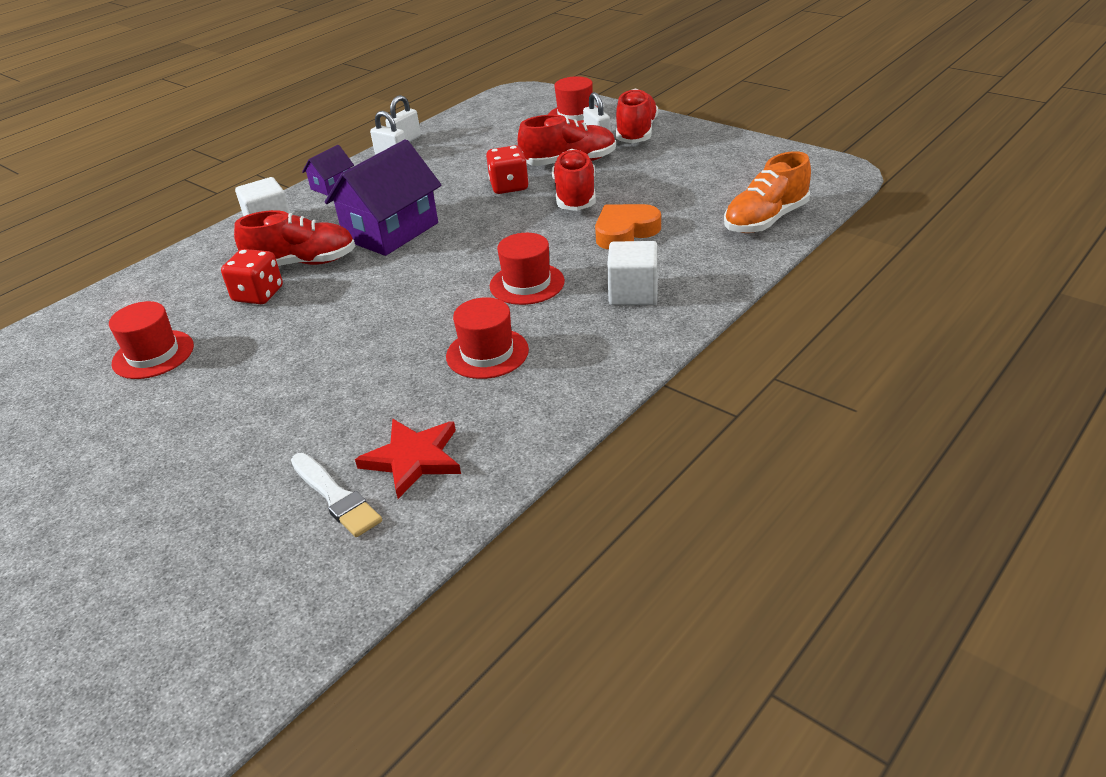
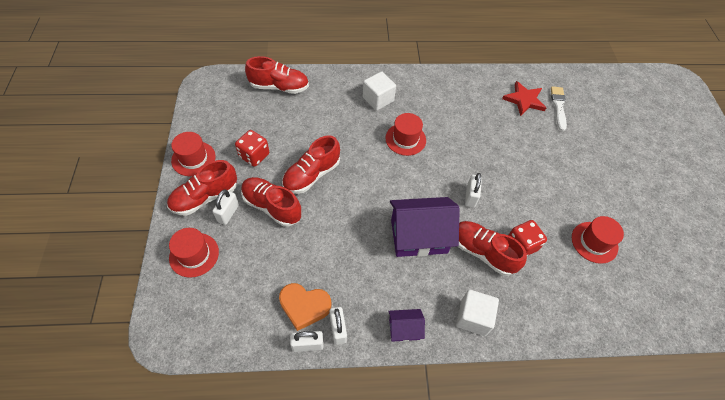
camera: 140 degrees left, 20 degrees up
(368, 291) = (470, 196): none -> white padlock
(487, 353) = (459, 119): red hat -> red hat (193, 158)
(509, 186) = (325, 216): red dice -> red dice (254, 155)
(625, 232) = (331, 131): orange heart -> orange heart (304, 306)
(766, 220) = (279, 87): orange shoe -> red shoe

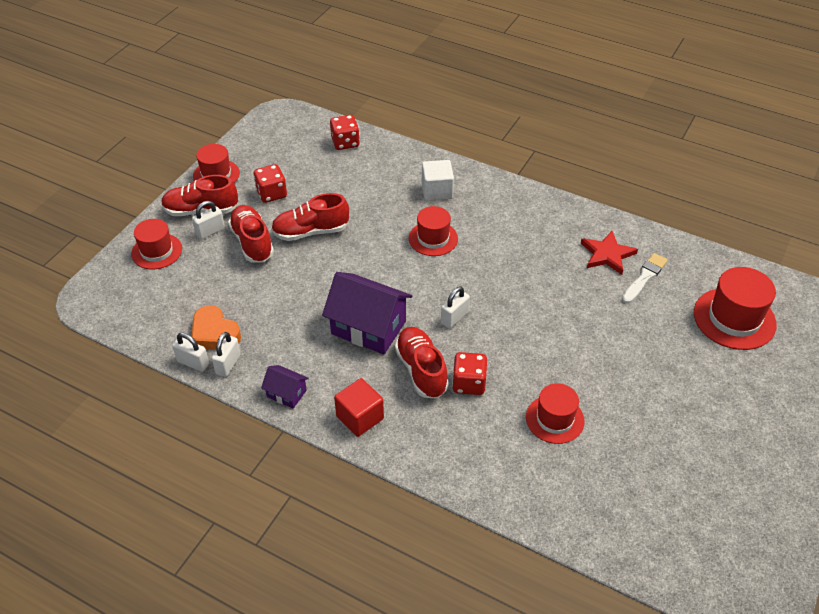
camera: 35 degrees right, 10 degrees down
(279, 87) = (345, 142): red shoe -> red dice
(473, 317) = (360, 417): white cube -> red cube
(628, 112) = (734, 318): none -> red hat

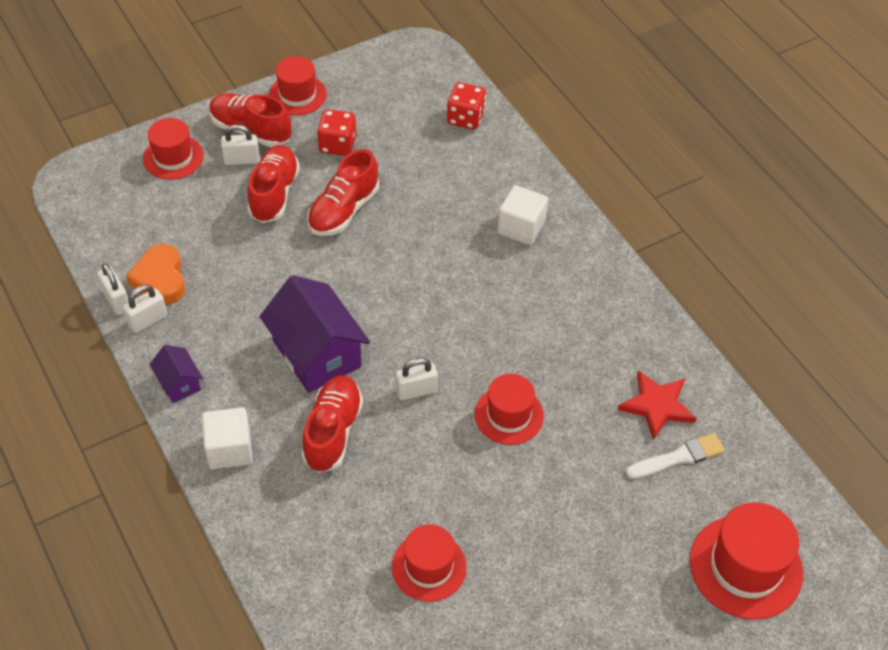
camera: 30 degrees right, 5 degrees up
(311, 232) = (343, 210): red shoe -> red shoe turned 75 degrees counterclockwise
(360, 417) = (229, 449): red cube -> white cube
(433, 238) = (469, 284): red hat -> red hat (509, 415)
(469, 383) = (370, 474): red dice -> none

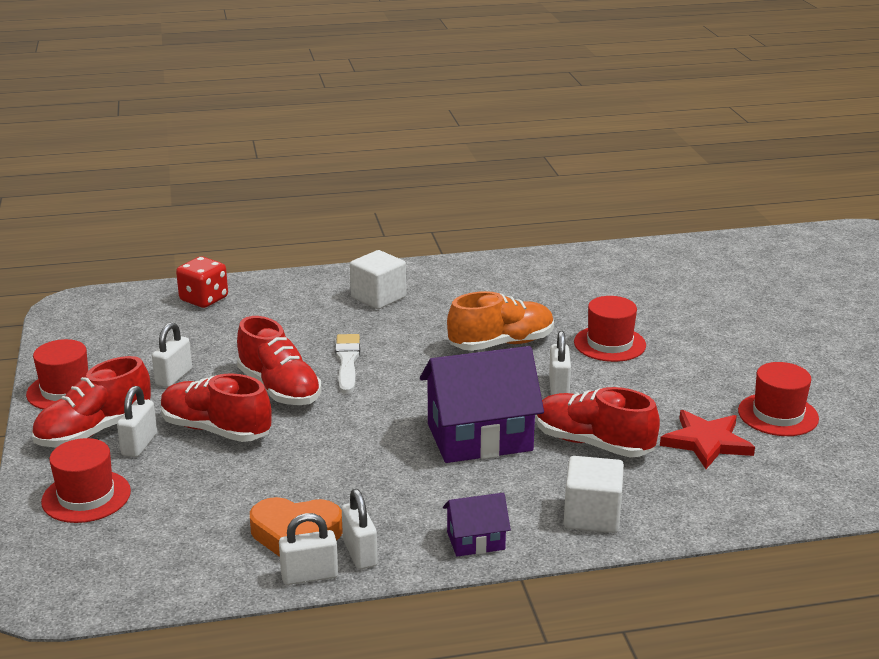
camera: 70 degrees left, 25 degrees down
(337, 145) = (174, 377): red dice -> white padlock
(474, 334) = (501, 344): none -> orange shoe
(657, 405) = (626, 276): red star -> red star (706, 442)
(678, 457) = (685, 278): white brush -> white brush (347, 362)
(745, 567) = (802, 273): red hat -> none

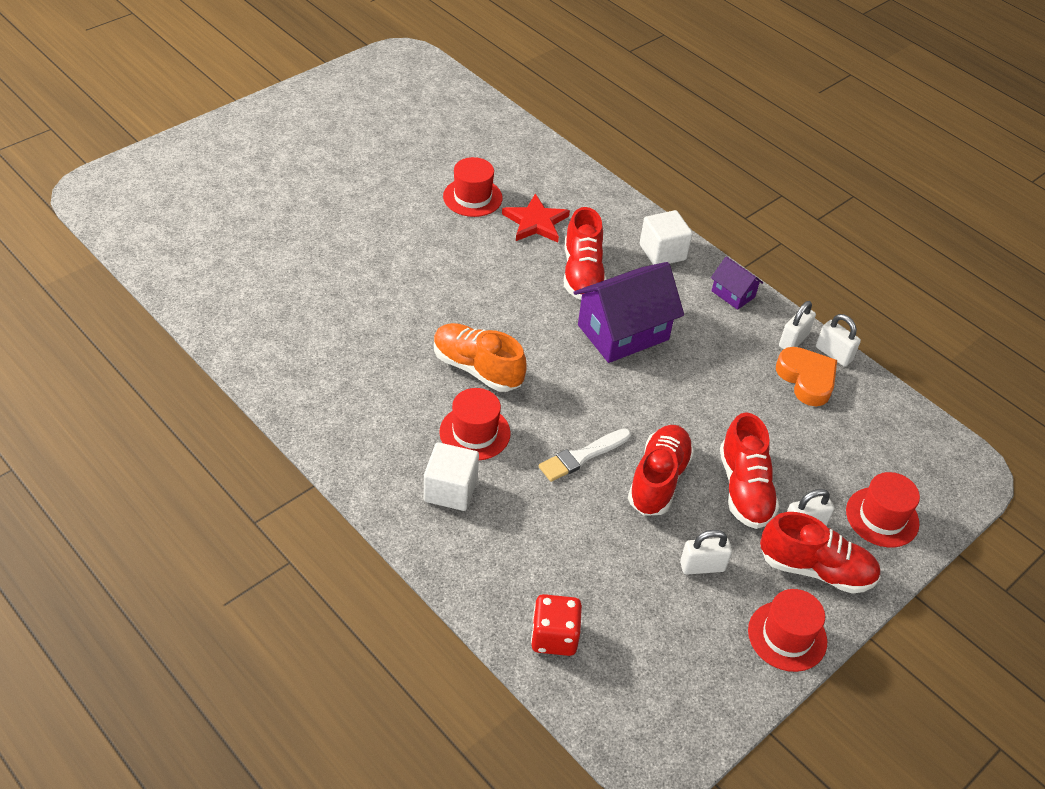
camera: 125 degrees left, 20 degrees up
(479, 437) = (623, 332): purple house -> purple house turned 75 degrees counterclockwise
(559, 386) = (519, 313): white padlock -> none
(609, 344) = (429, 304): red hat -> red hat (475, 432)

